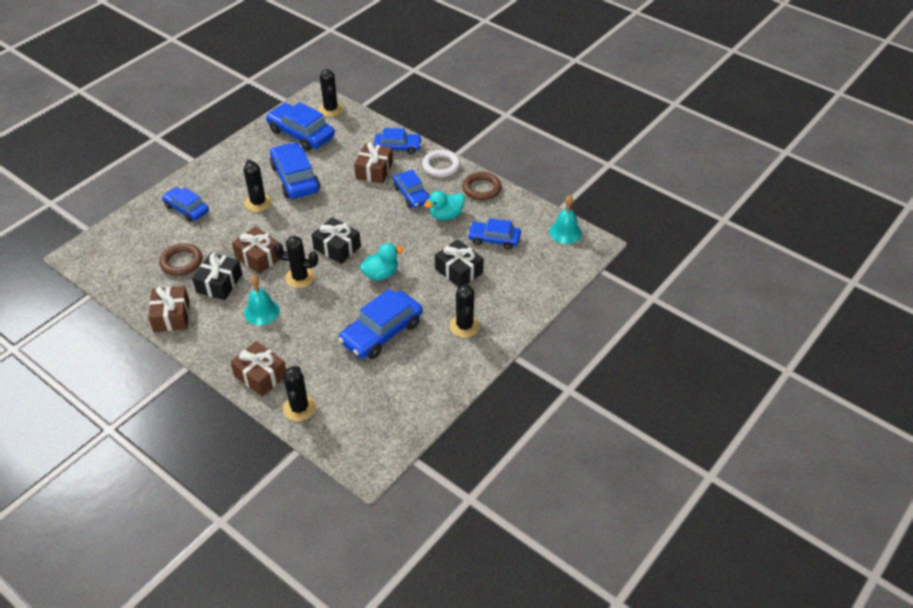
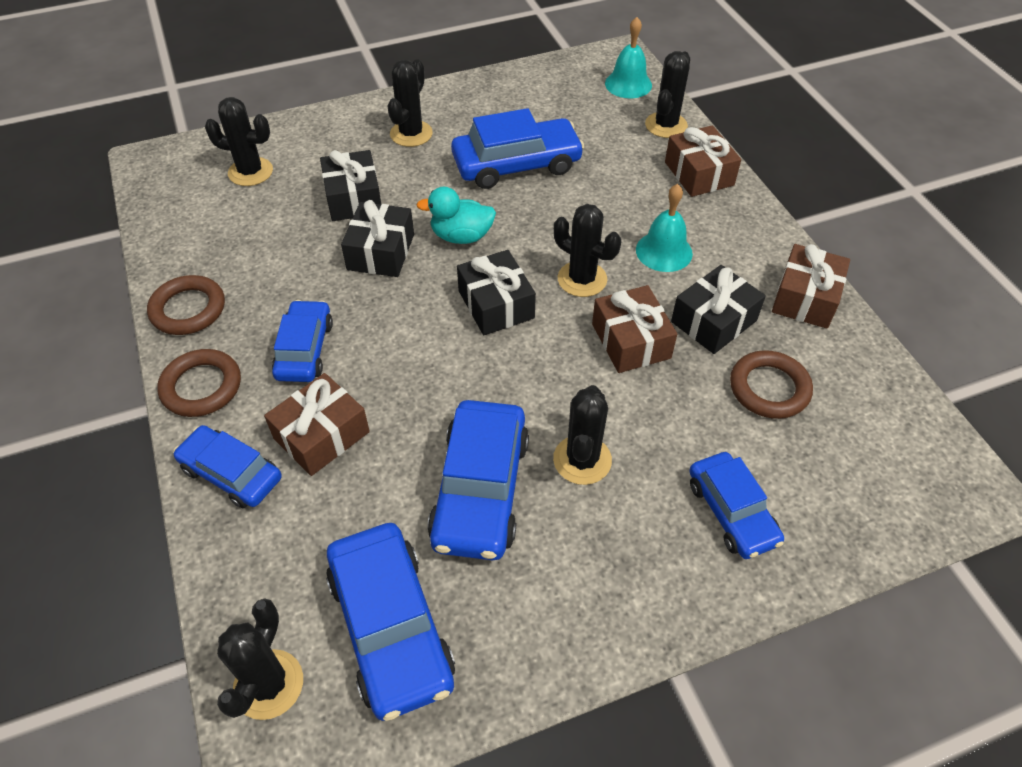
camera: 150 degrees left, 5 degrees up
(417, 249) = (381, 252): none -> black gift
(441, 166) = (201, 387): white ring -> brown ring
(446, 215) = (289, 287): turquoise duck -> none
(494, 239) = (262, 221): blue car -> none
(532, 261) = (250, 172): none -> black cactus
(565, 232) = (161, 191): turquoise bell -> turquoise bell (628, 84)

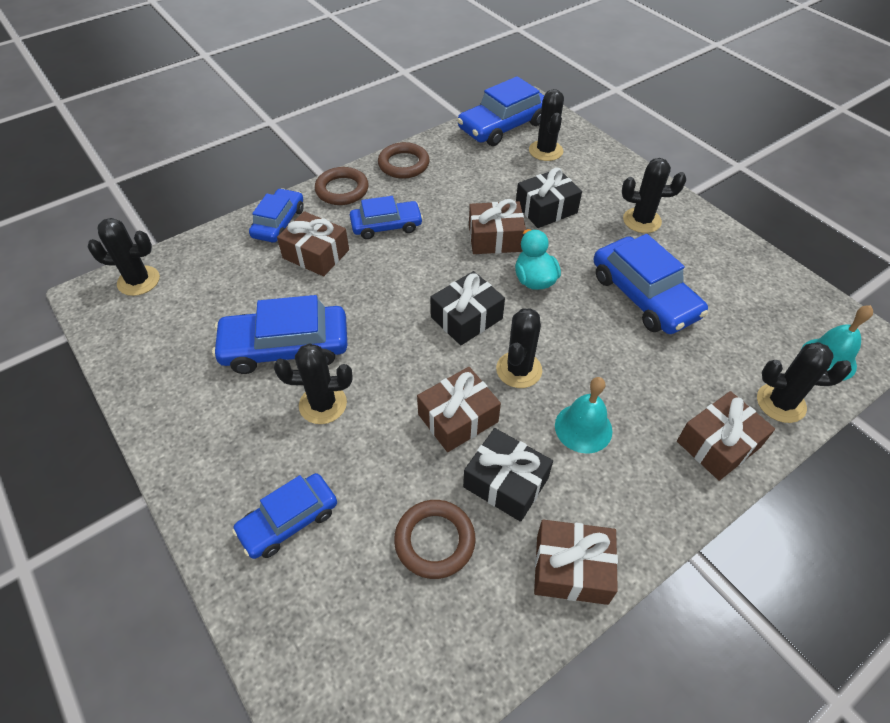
camera: 75 degrees right, 0 degrees up
(381, 252) = (495, 238): black gift -> brown gift
(391, 627) = (176, 325): blue car -> blue car (503, 126)

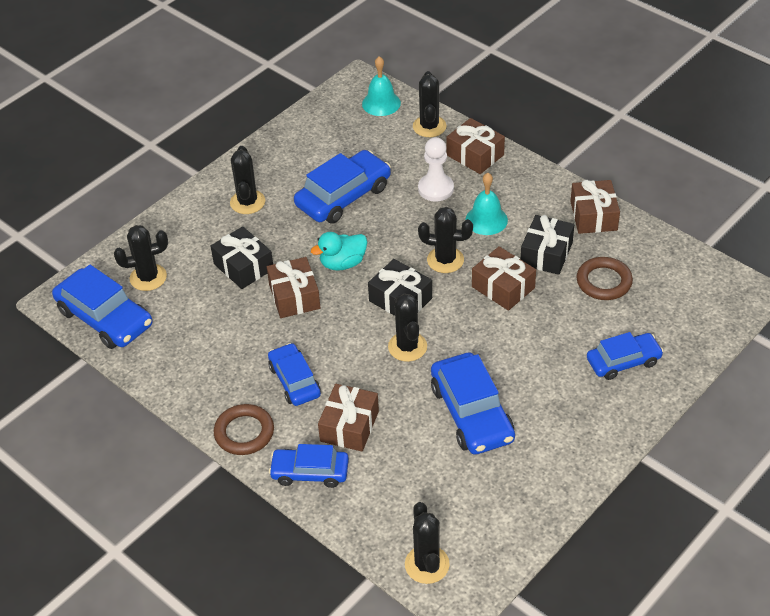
camera: 100 degrees left, 5 degrees down
(289, 520) = (623, 361): blue car -> blue car turned 60 degrees counterclockwise
(323, 404) = (520, 370): black cactus -> black cactus (407, 347)
(403, 164) = (189, 390): brown ring -> none
(650, 385) = (436, 189): none -> white pawn

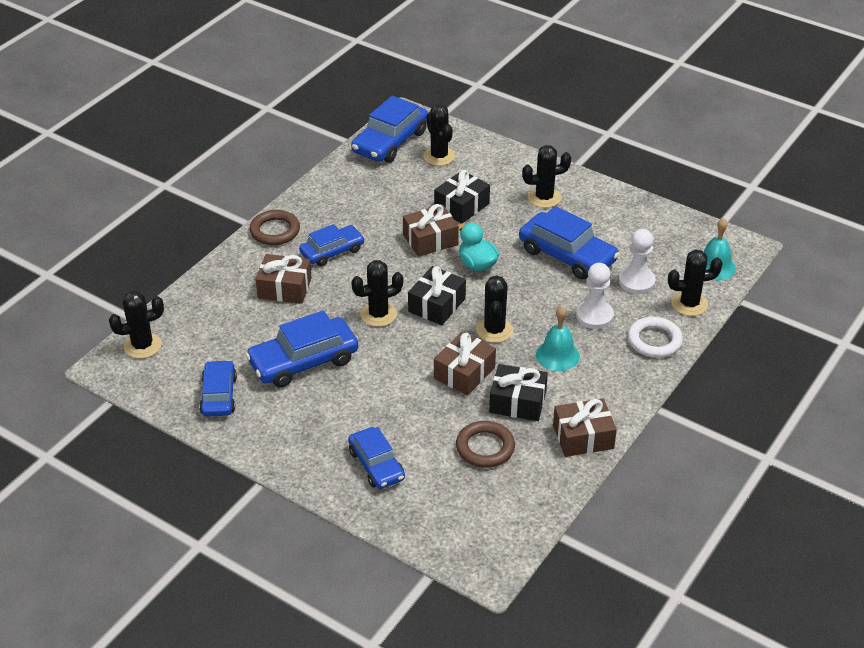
camera: 80 degrees right, 5 degrees down
(310, 472) = (235, 271): blue car -> blue car (219, 395)
(392, 155) = (636, 282): none -> white pawn
(475, 155) = (654, 341): brown gift -> white ring

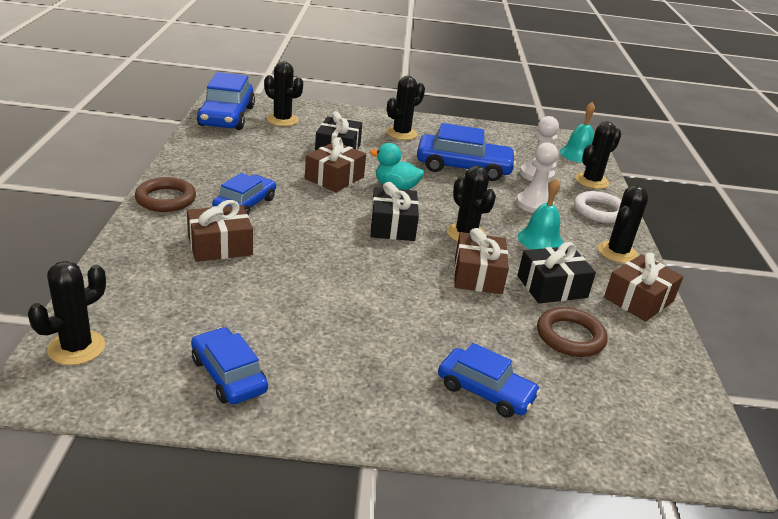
camera: 35 degrees left, 10 degrees down
(303, 361) = (303, 309): blue car -> none
(378, 314) = (344, 246): black cactus -> black cactus (617, 252)

